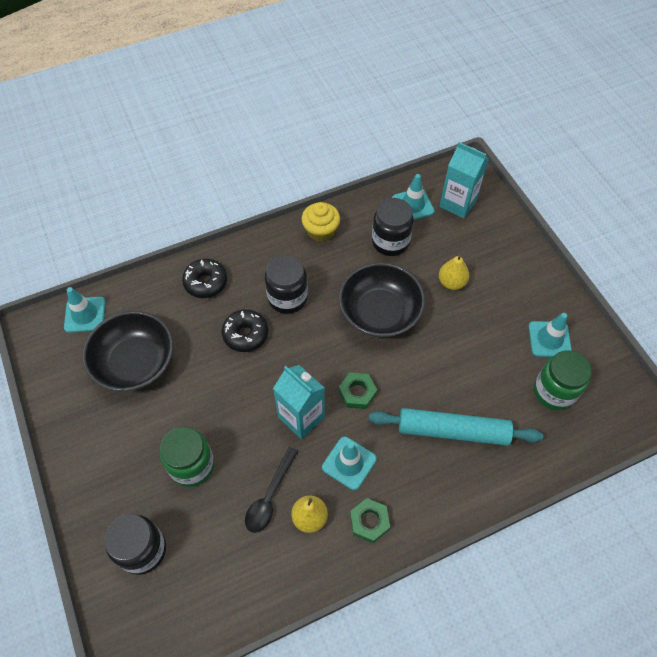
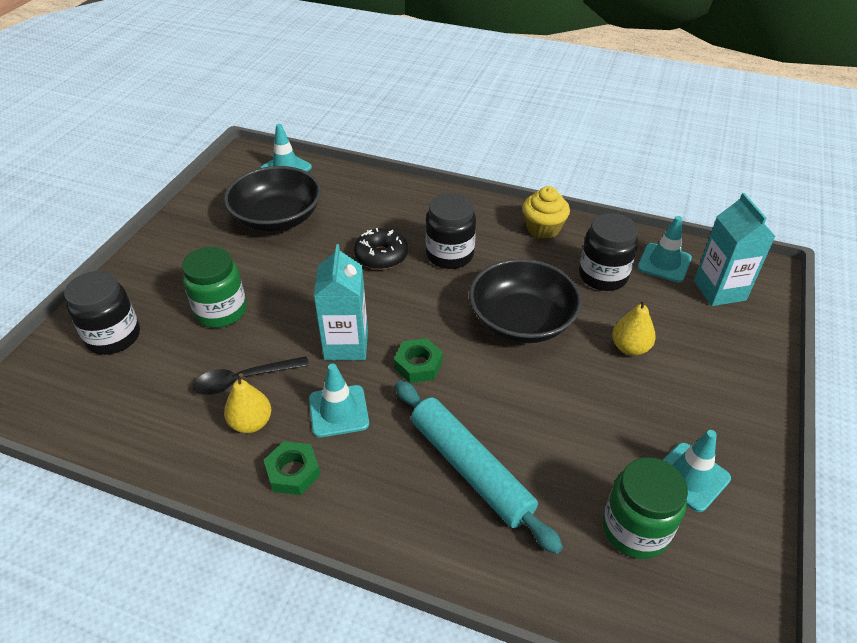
camera: 45 degrees right, 15 degrees down
(206, 282) = (397, 203): black donut -> none

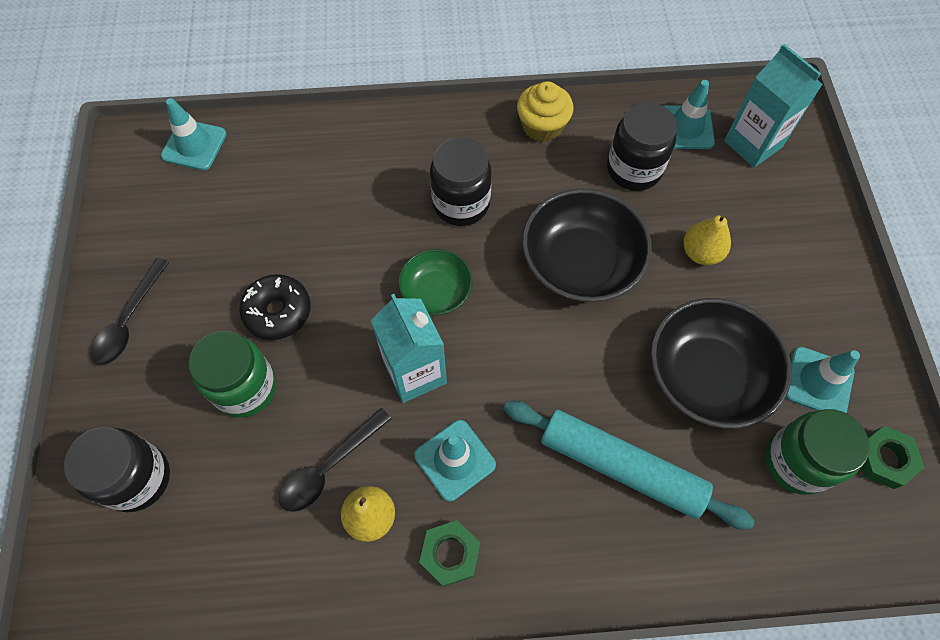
camera: 25 degrees left, 20 degrees up
(175, 248) = (129, 320): none -> black spoon
(277, 218) = (230, 226): black bowl -> black bowl (707, 375)
(381, 256) = (386, 235): black donut -> black donut (278, 311)
(395, 301) = (436, 291): none -> green bowl
(418, 365) = (505, 365): green nut -> green nut (884, 459)

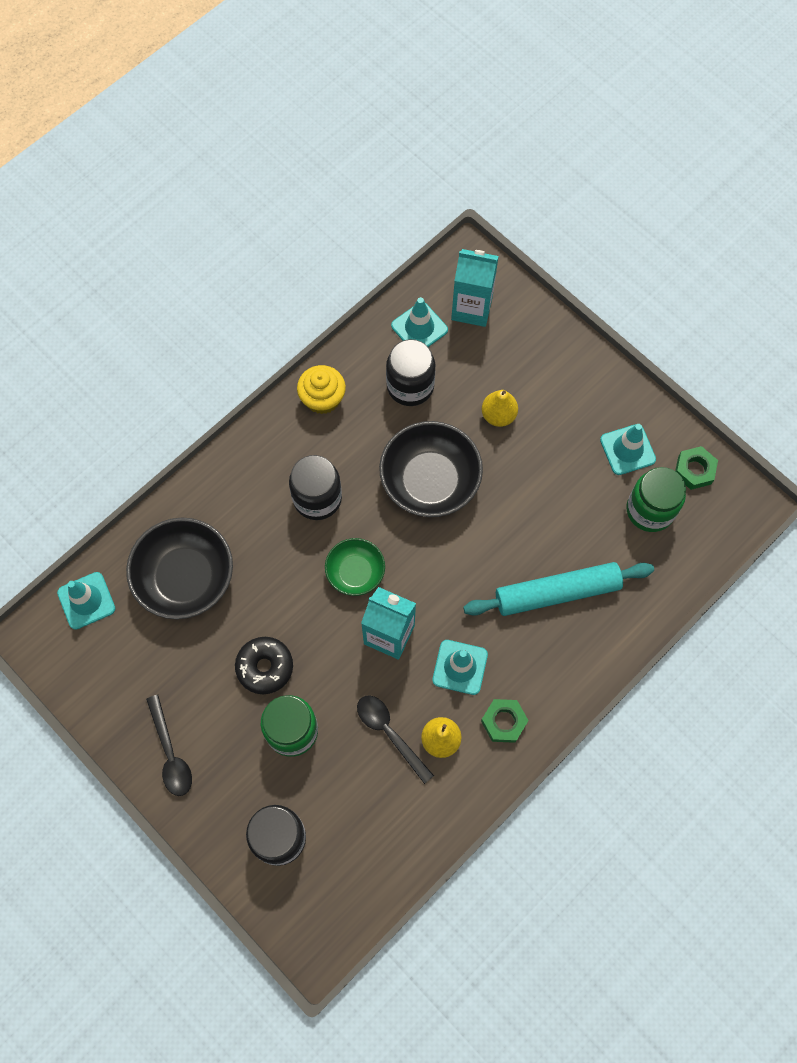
camera: 40 degrees left, 5 degrees up
(329, 467) = (389, 733): black spoon -> black spoon turned 135 degrees clockwise
(707, 375) = (563, 496): black bowl -> black bowl (185, 577)

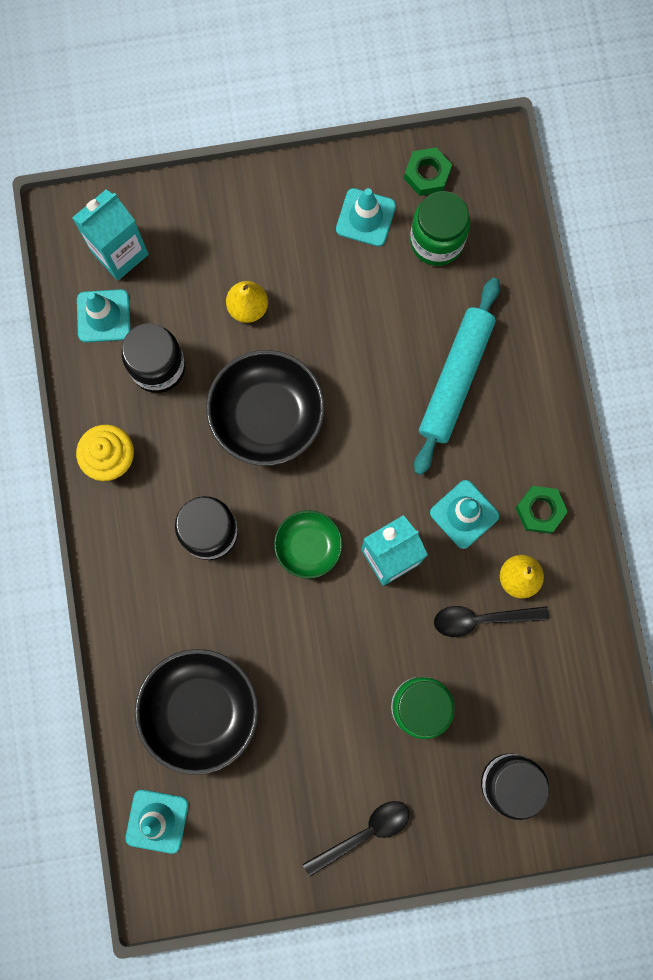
camera: 55 degrees left, 10 degrees up
(170, 753) = (364, 833): black spoon -> black spoon turned 45 degrees counterclockwise
(265, 667) = (342, 692): black donut -> none

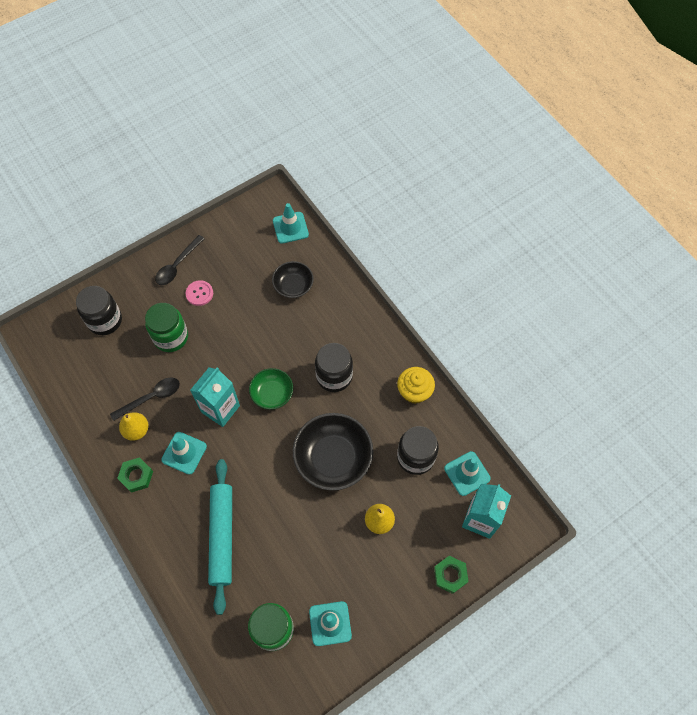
camera: 155 degrees right, 15 degrees down
(200, 710) = (293, 285): black bowl -> black bowl, size x0.58
(349, 763) = (199, 293): none -> pink button
(427, 174) = (300, 679): green nut -> green nut (450, 575)

